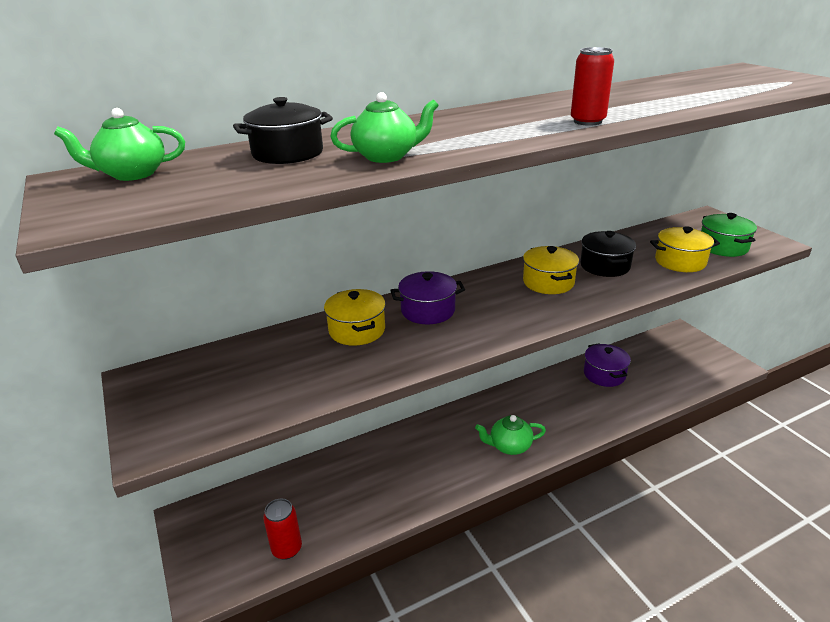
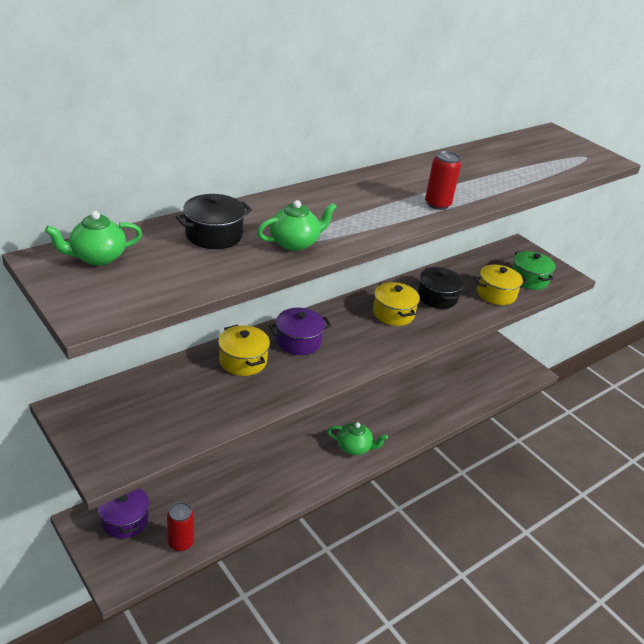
camera: 15 degrees left, 5 degrees up
(509, 446) = (354, 447): green teapot -> green teapot turned 150 degrees counterclockwise
(604, 374) = (428, 380): purple pot -> purple pot (125, 520)

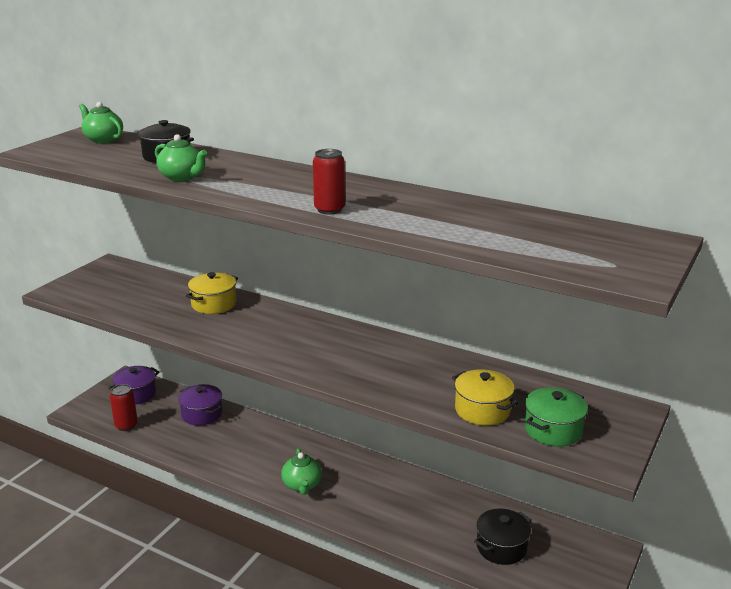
camera: 70 degrees right, 10 degrees down
(298, 341) = (264, 319): purple pot -> purple pot (202, 414)
(393, 313) = (361, 354): yellow pot -> none
(437, 297) = (424, 373): black pot -> black pot (501, 547)

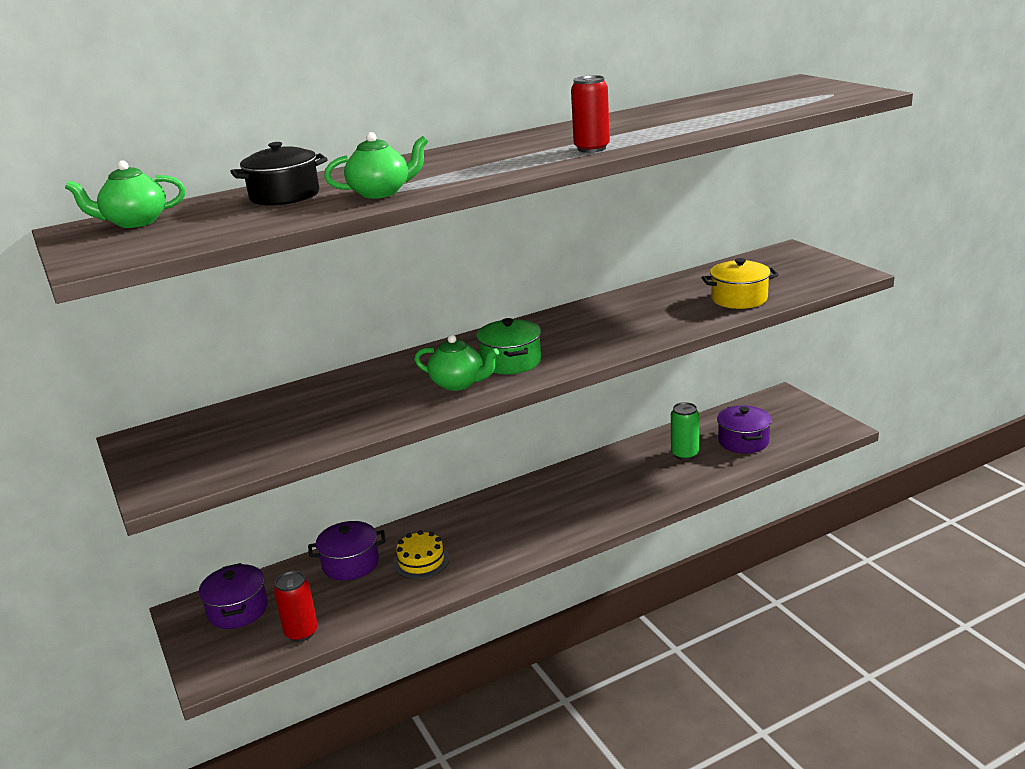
camera: 55 degrees left, 0 degrees up
(214, 304) = (369, 384): yellow pot -> none
(221, 440) = (421, 561): none -> yellow cake
(302, 485) = (559, 524): green teapot -> green teapot (458, 383)
(450, 518) = (684, 454): none -> green can
(501, 547) = (743, 441): black pot -> purple pot
(553, 430) = (793, 281): green pot -> green pot (511, 362)

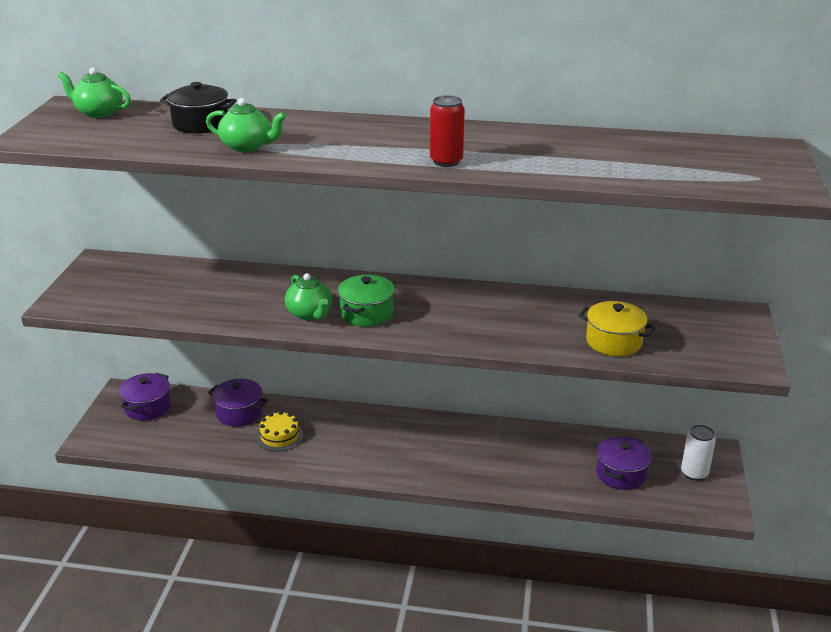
camera: 35 degrees right, 5 degrees up
(301, 632) = (160, 444): red can -> none
(684, 454) = (559, 458): green can -> none
(790, 416) = (694, 473): none -> white can

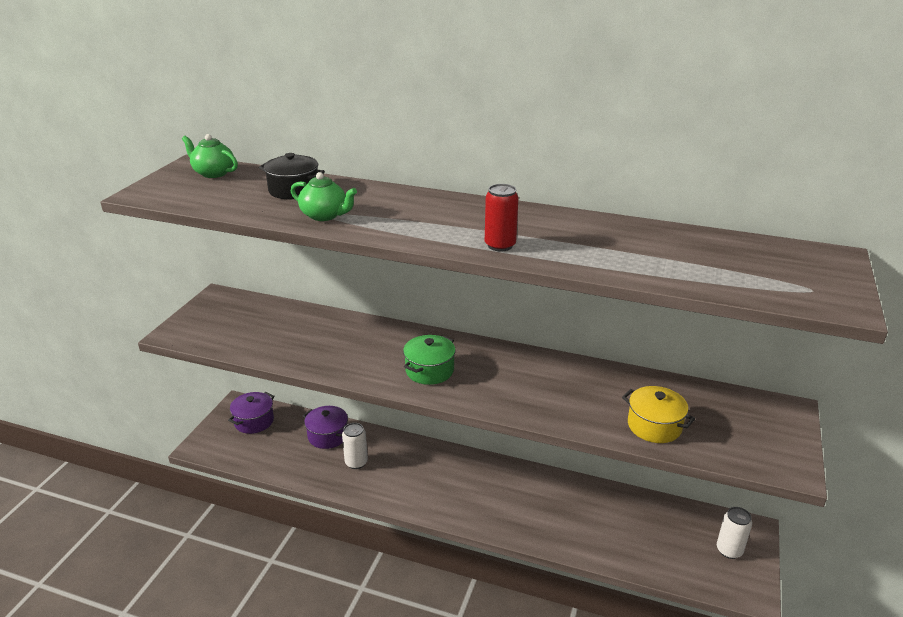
camera: 10 degrees right, 0 degrees up
(279, 436) = (356, 462): yellow cake -> white can
(310, 314) = (379, 366): green teapot -> none
(621, 474) = (657, 541): purple pot -> none

